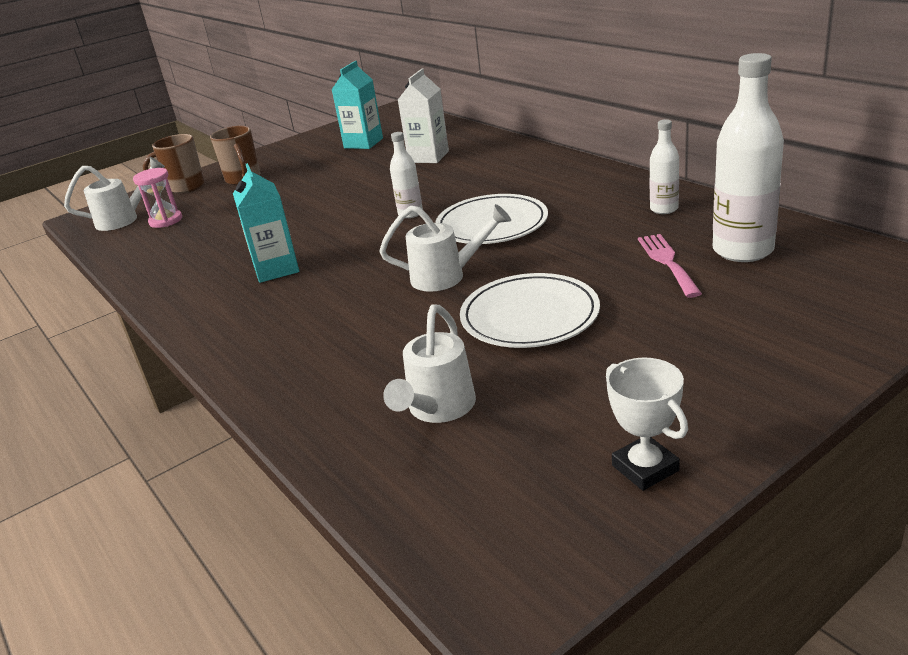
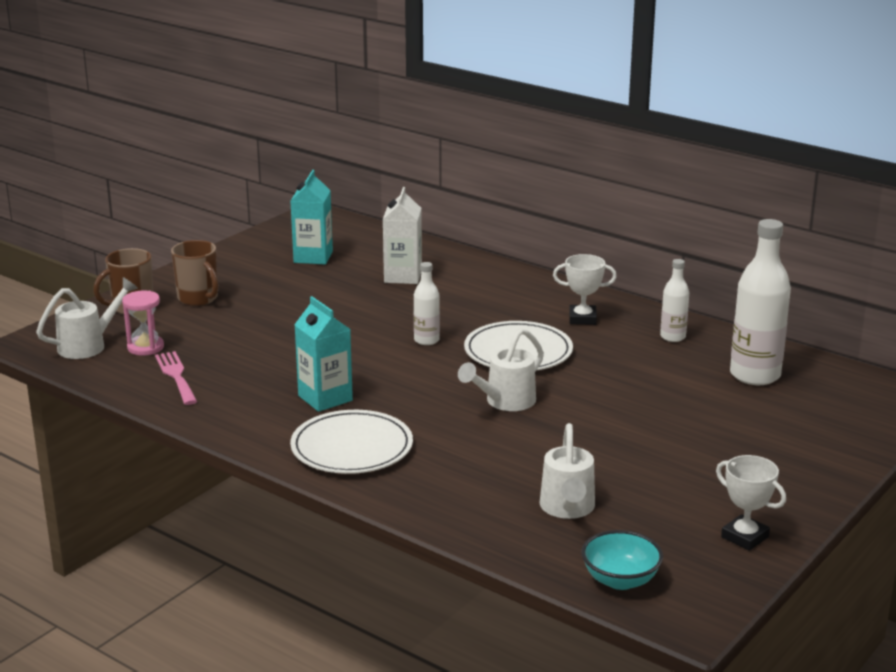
camera: 20 degrees left, 5 degrees down
(445, 521) = (620, 580): none -> turquoise bowl
(446, 276) = (505, 402): white watering can -> white watering can turned 150 degrees clockwise
(529, 316) = (601, 434): white plate -> white plate (352, 447)
(576, 192) = (582, 319): none -> white trophy
(667, 262) = (696, 386): pink fork -> pink fork (176, 376)

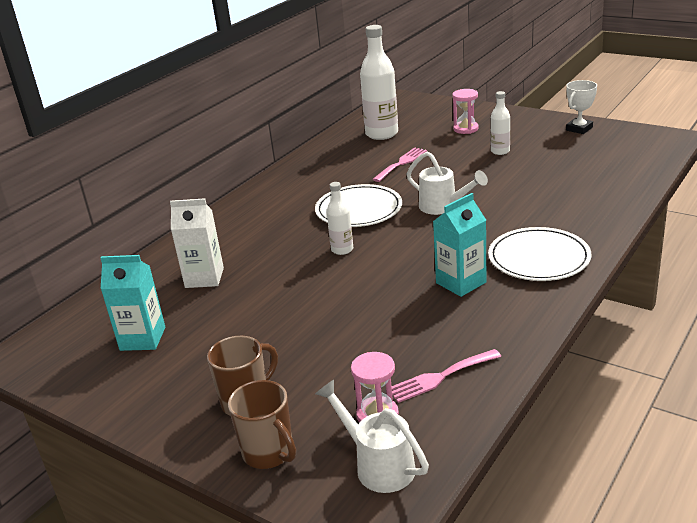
camera: 90 degrees left, 5 degrees up
(567, 509) = (579, 175): white watering can -> none
(582, 319) = (298, 191): white trophy -> none
(620, 580) = (647, 155): turquoise bowl -> none
(646, 384) = (401, 163): none -> pink fork
(672, 337) = (328, 159): white bottle -> white bottle (500, 151)
(763, 439) = (465, 129): none -> pink hourglass

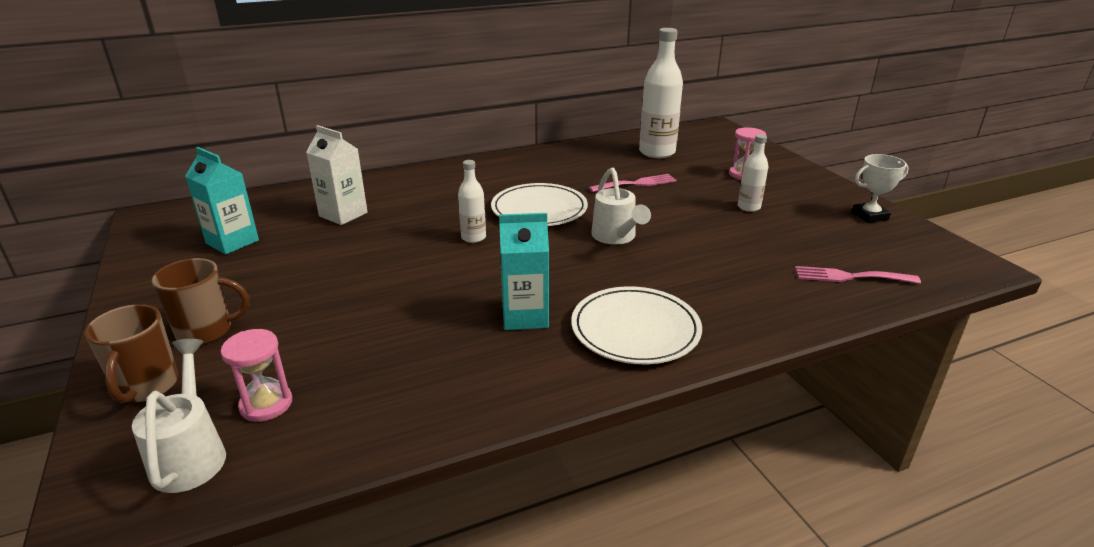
camera: 30 degrees right, 0 degrees up
(440, 377) = (367, 400): pink fork -> pink fork (849, 277)

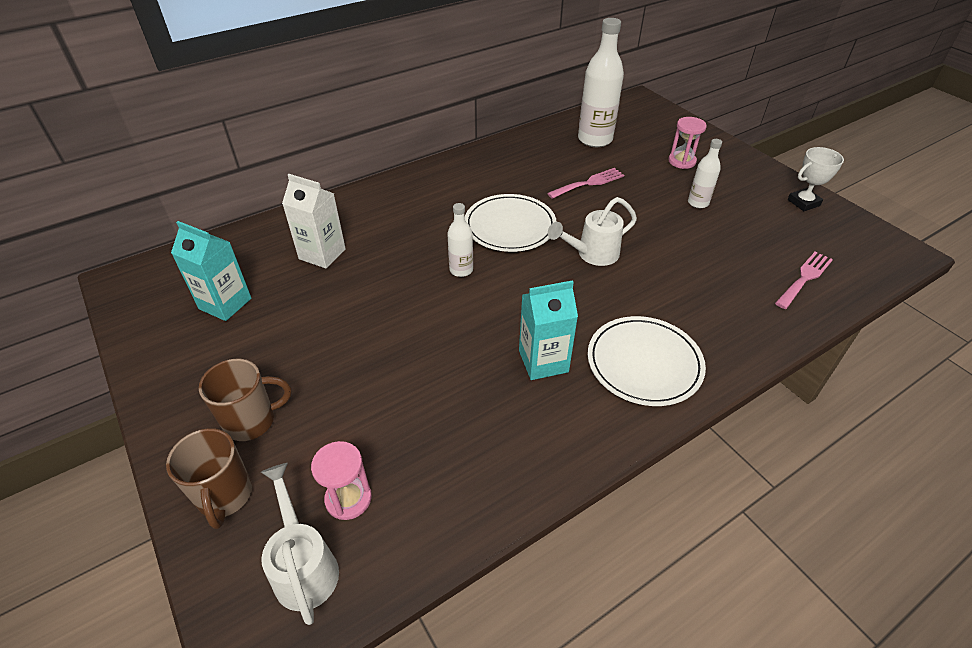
camera: 10 degrees left, 15 degrees up
(616, 237) = (592, 254): white watering can -> white watering can turned 90 degrees clockwise
(849, 277) = (804, 278): pink fork -> pink fork turned 135 degrees clockwise

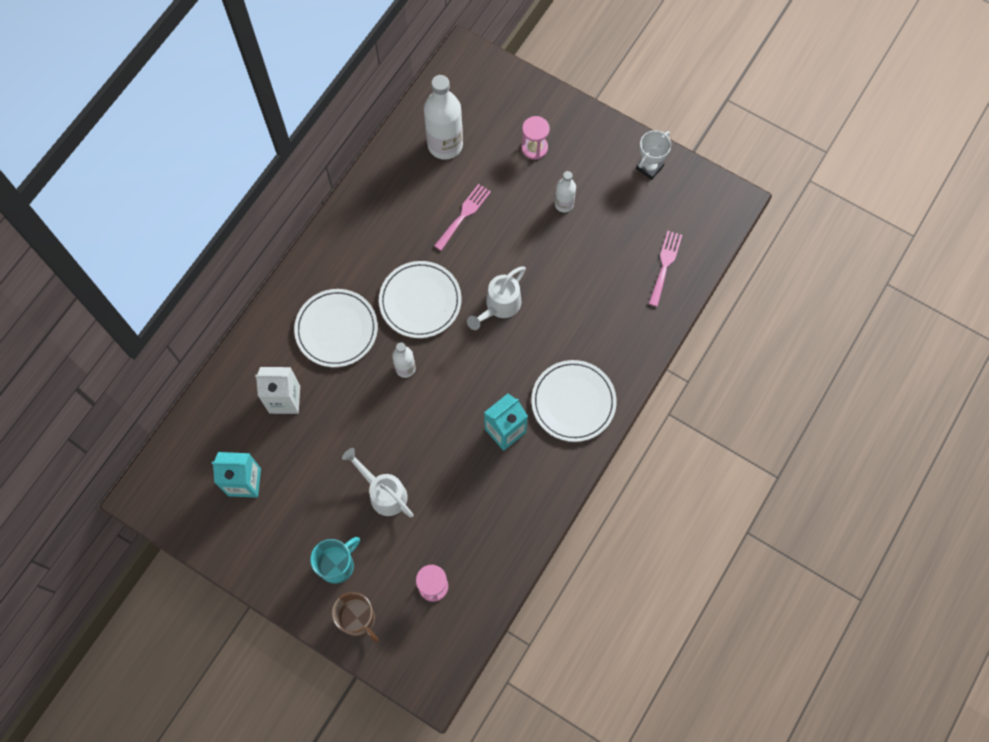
camera: 25 degrees left, 25 degrees up
(252, 421) = (337, 565): brown mug -> turquoise mug
(304, 566) = (433, 635): white watering can -> white watering can (384, 493)
(413, 221) = (336, 329): none -> white plate

